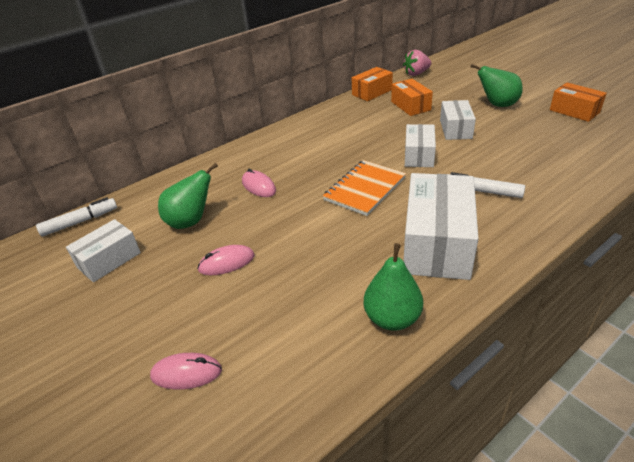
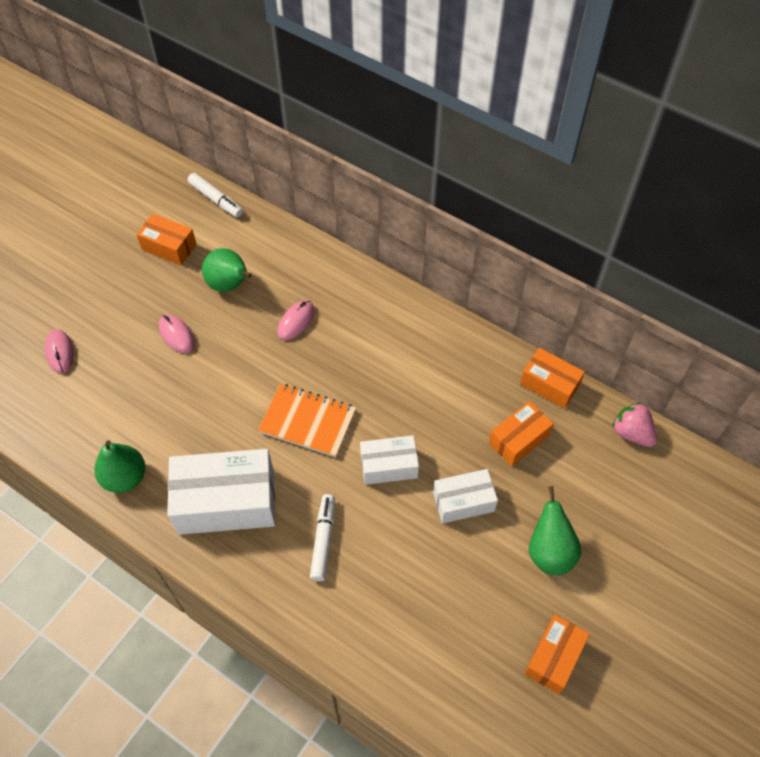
camera: 70 degrees right, 20 degrees up
(109, 260) = (169, 247): white box -> orange box

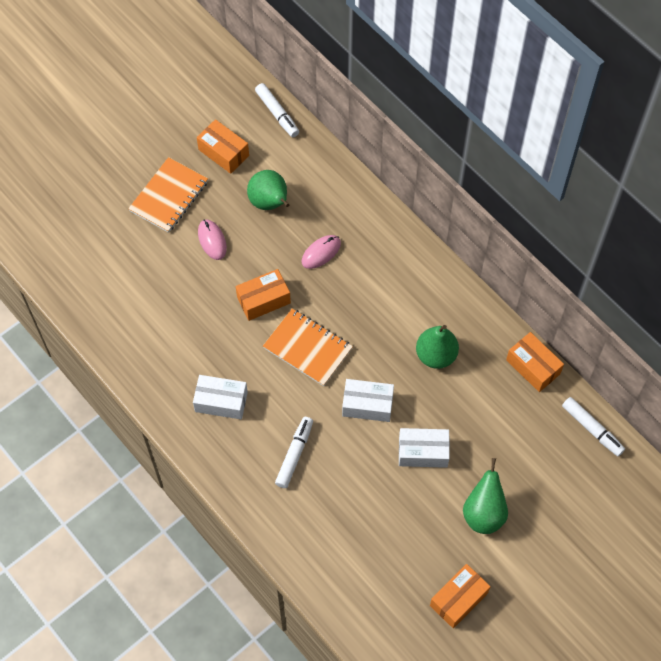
camera: 15 degrees right, 5 degrees up
(60, 352) = (107, 232): pink mouse -> none
(120, 301) = (169, 196): none -> orange notebook
(125, 477) = (141, 359): green pear -> green pear (436, 355)
(226, 502) = (221, 402): white box -> white box, size x0.57
(519, 439) = (488, 410): orange box -> orange box (263, 300)
(631, 433) = (592, 429): pink strawberry -> white marker

